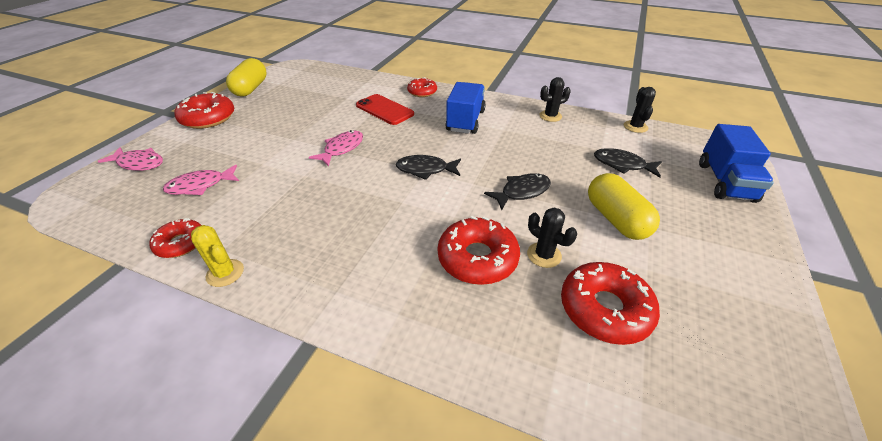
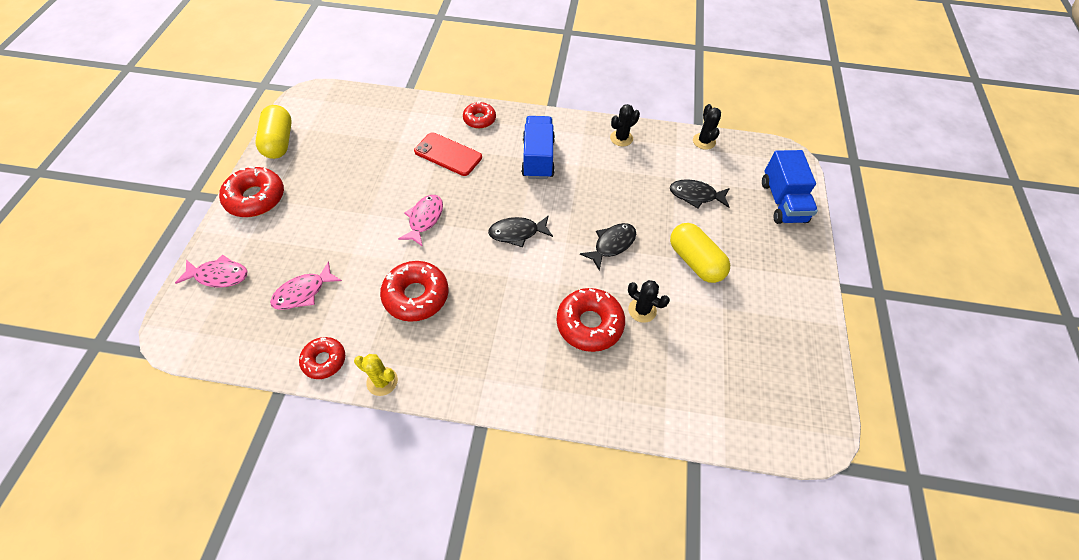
camera: 15 degrees left, 15 degrees up
(604, 309) = (694, 351): red donut -> red donut (416, 296)

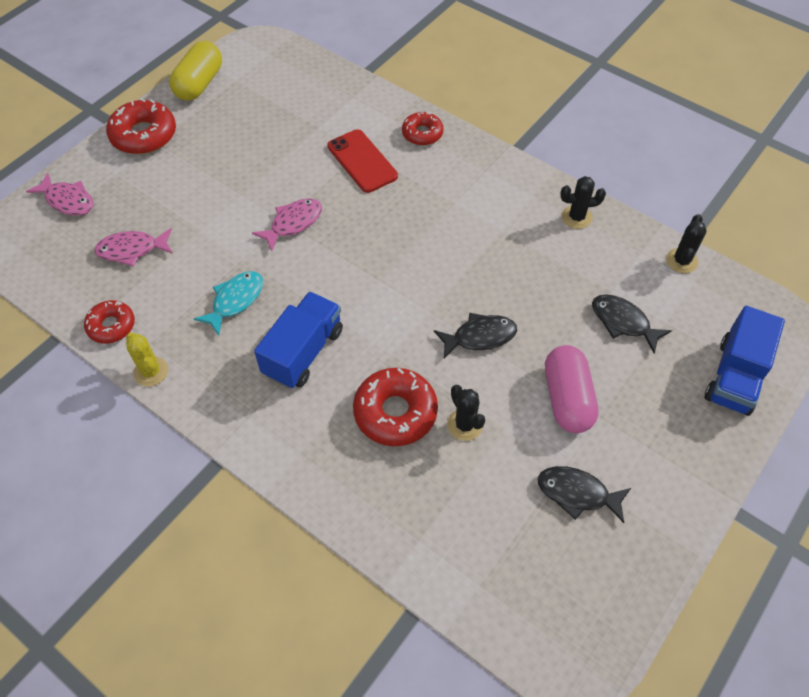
camera: 30 degrees right, 0 degrees up
(416, 296) = (235, 301): red donut -> turquoise fish
(517, 233) = (381, 279): black fish -> black fish (577, 493)
(538, 158) = (459, 204): blue truck -> blue truck (303, 352)
(695, 261) = (567, 398): yellow capsule -> pink capsule

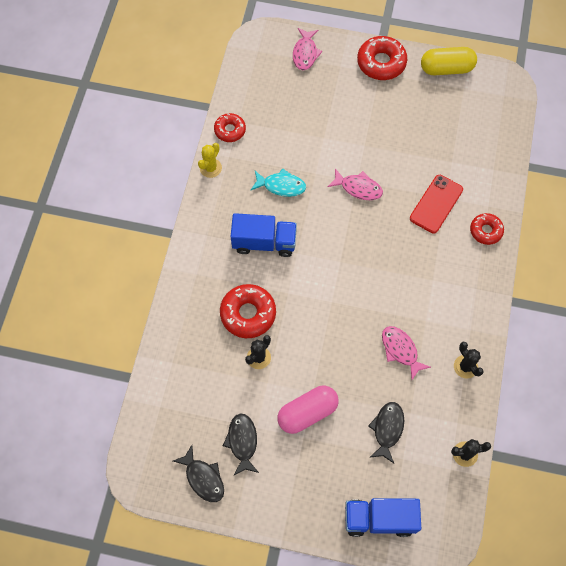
camera: 65 degrees right, 10 degrees up
(132, 250) = (288, 109): pink fish -> pink fish (400, 350)
(480, 337) = (328, 341): black fish -> black fish (203, 478)

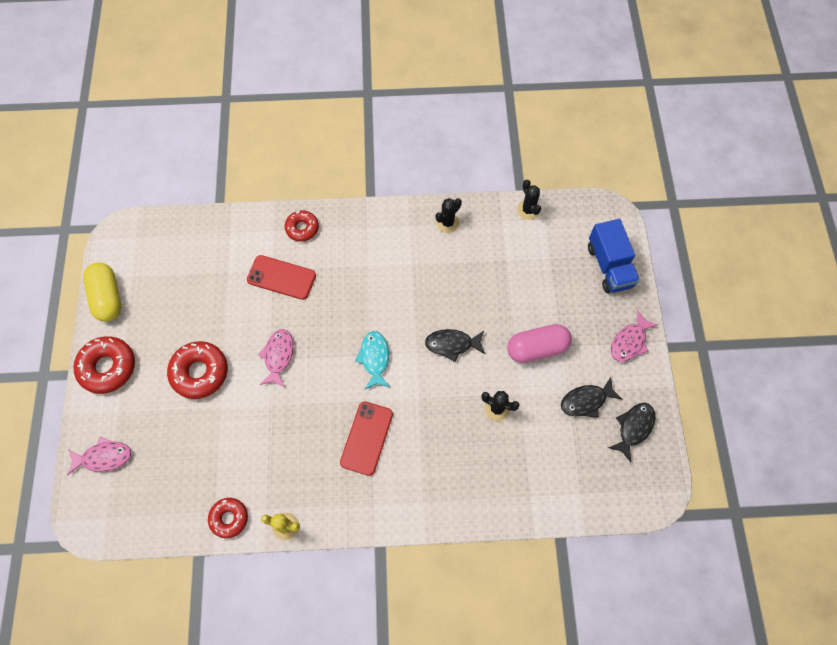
camera: 105 degrees left, 0 degrees up
(248, 314) = (453, 432): red donut -> red donut (200, 372)
(264, 242) = (366, 438): blue truck -> red phone
(281, 186) = (292, 438): turquoise fish -> turquoise fish (374, 358)
(307, 413) = (537, 348): pink capsule -> pink capsule turned 60 degrees counterclockwise
(387, 429) = (528, 276): black fish -> black fish (452, 344)
(400, 350) = (448, 279): pink fish -> pink fish (629, 342)

